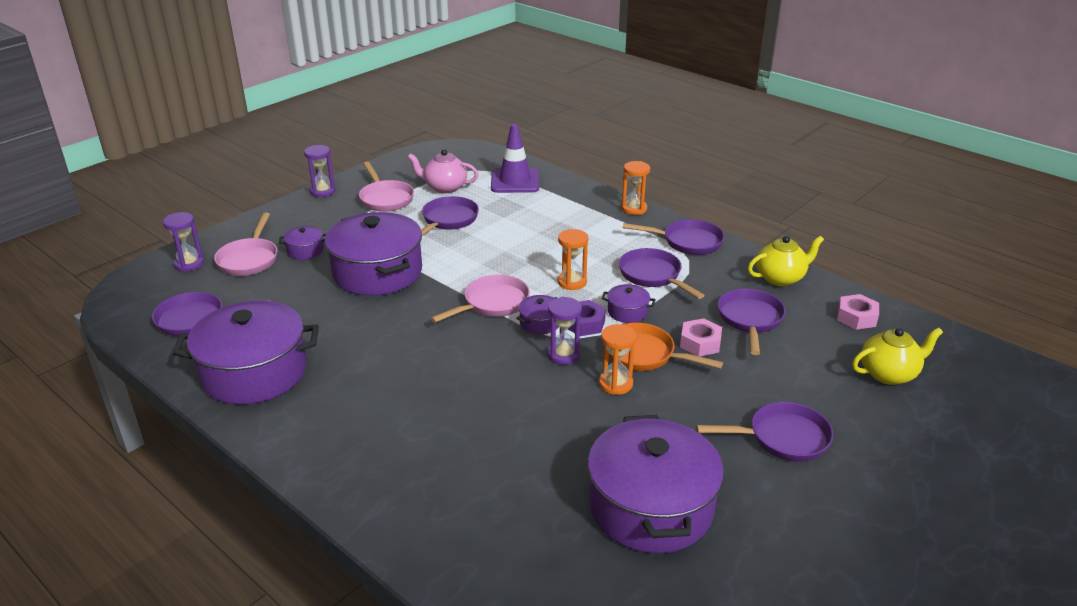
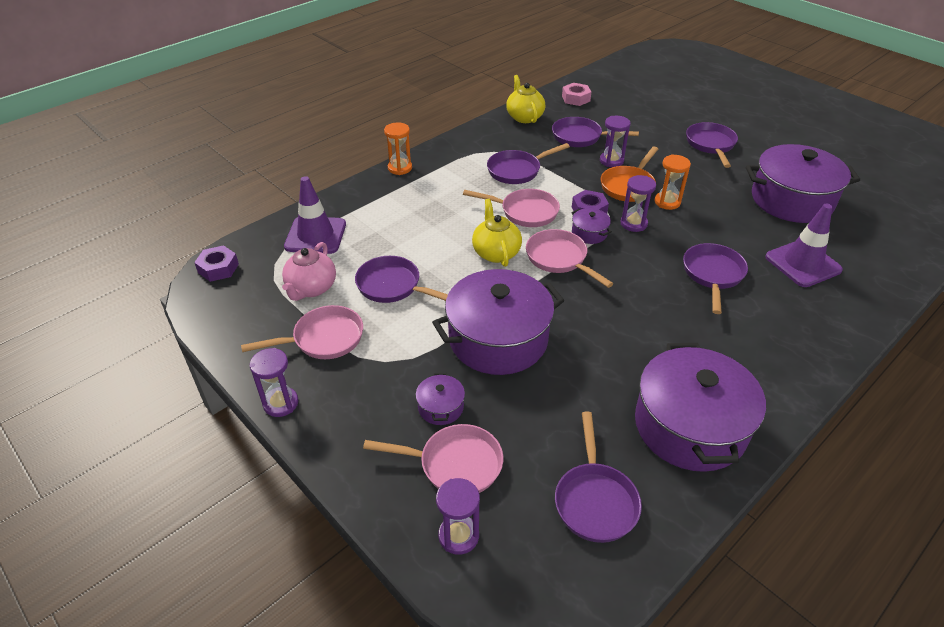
camera: 85 degrees left, 10 degrees up
(468, 151) = (218, 268): none -> purple nut
(498, 492) = (803, 263): none -> purple traffic cone
(572, 282) = (525, 212): orange hourglass -> pink pan
(627, 312) = (571, 188): purple pot -> none
(687, 242) = (465, 148): purple pan -> purple pan (712, 275)
(700, 343) = (611, 161): pink nut -> purple hourglass
(889, 374) = (638, 100): yellow teapot -> yellow teapot (496, 252)

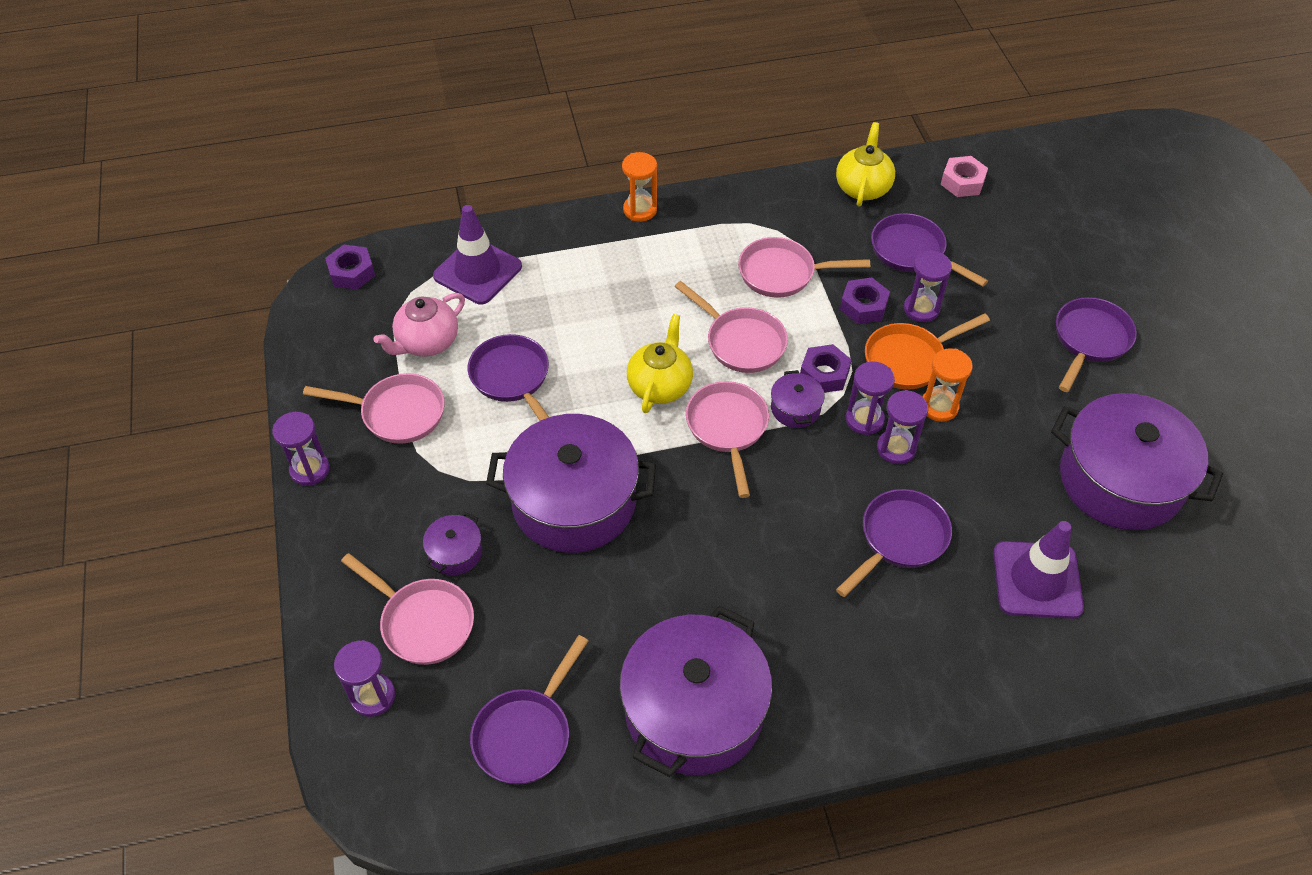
camera: 30 degrees right, 10 degrees up
(517, 170) = (782, 273): purple pan -> pink pan
(579, 170) = (863, 306): none -> purple nut
(665, 231) = (896, 448): none -> purple hourglass

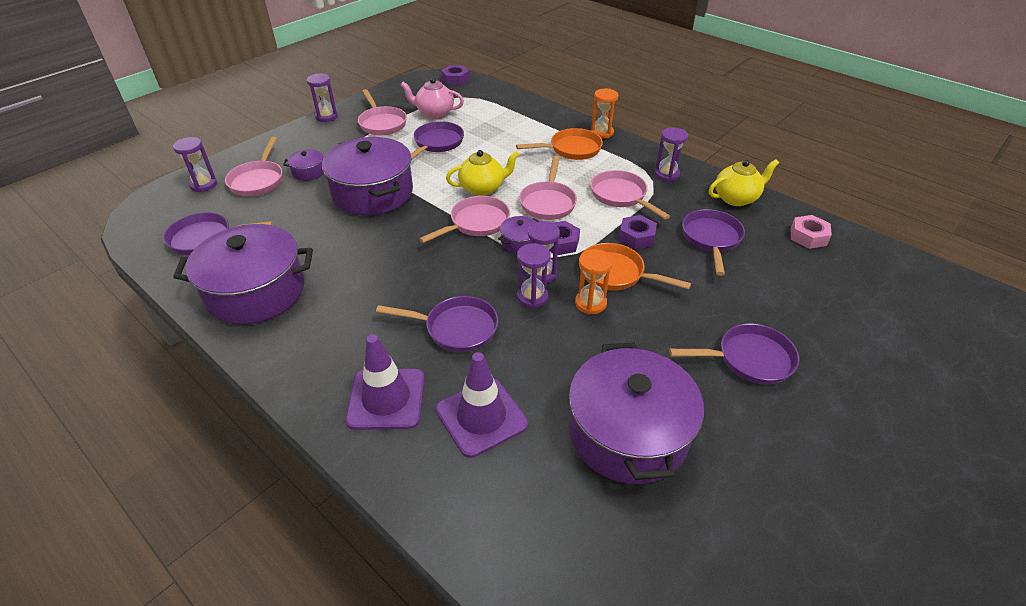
camera: 55 degrees right, 10 degrees down
(477, 271) = (496, 107): purple traffic cone -> purple traffic cone (386, 399)
(650, 258) = (571, 149): none -> orange pan
(921, 309) = (667, 262): purple hourglass -> purple hourglass (666, 174)

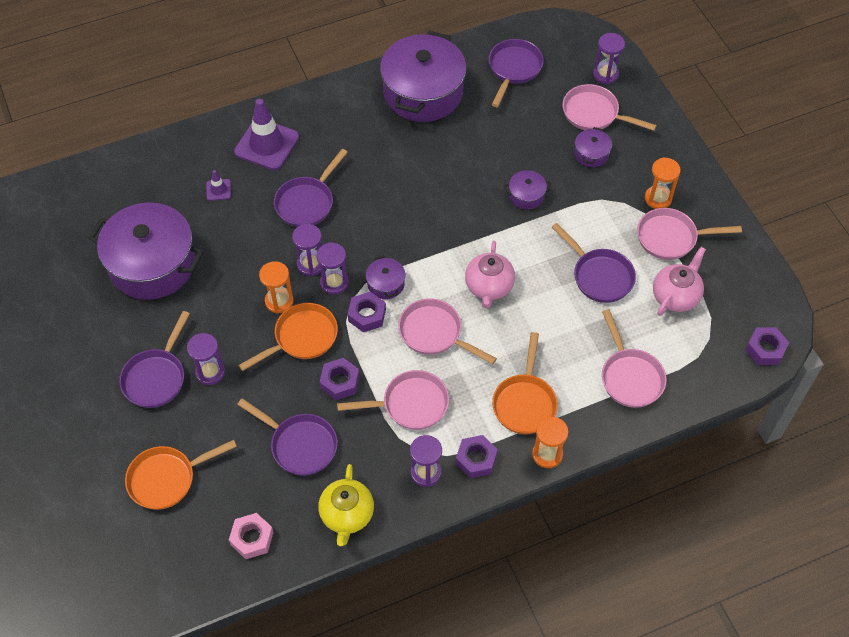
camera: 115 degrees right, 15 degrees up
(326, 116) = (710, 190): purple hourglass -> purple hourglass (210, 372)
(345, 135) = (658, 198): none -> orange hourglass
(373, 193) = (526, 195): purple pot -> purple pot, size x0.42
(476, 223) = (432, 261): pink pan -> pink pan (630, 377)
(481, 417) = (218, 190): purple traffic cone -> purple traffic cone, size x0.46
(482, 188) = (489, 287): yellow teapot -> pink teapot
(634, 157) = (476, 459): none -> purple nut
(826, 305) = (167, 479): none -> orange pan

